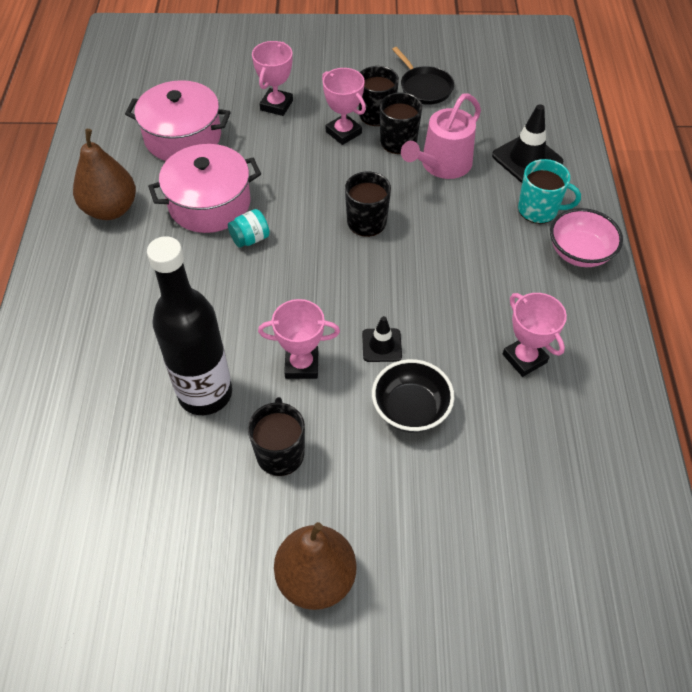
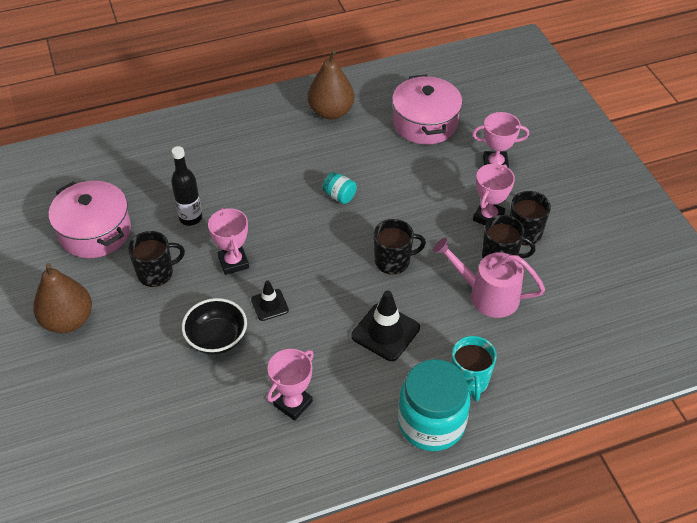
camera: 70 degrees right, 5 degrees down
(205, 394) = (190, 218): black bottle -> black bottle, size x0.58
(209, 203) = (363, 161): pink pot -> pink pot (95, 231)
(424, 87) = (583, 257): black pan -> none
(527, 159) = (532, 358): black traffic cone -> black traffic cone (385, 332)
(579, 252) = (431, 423): pink bowl -> turquoise jar

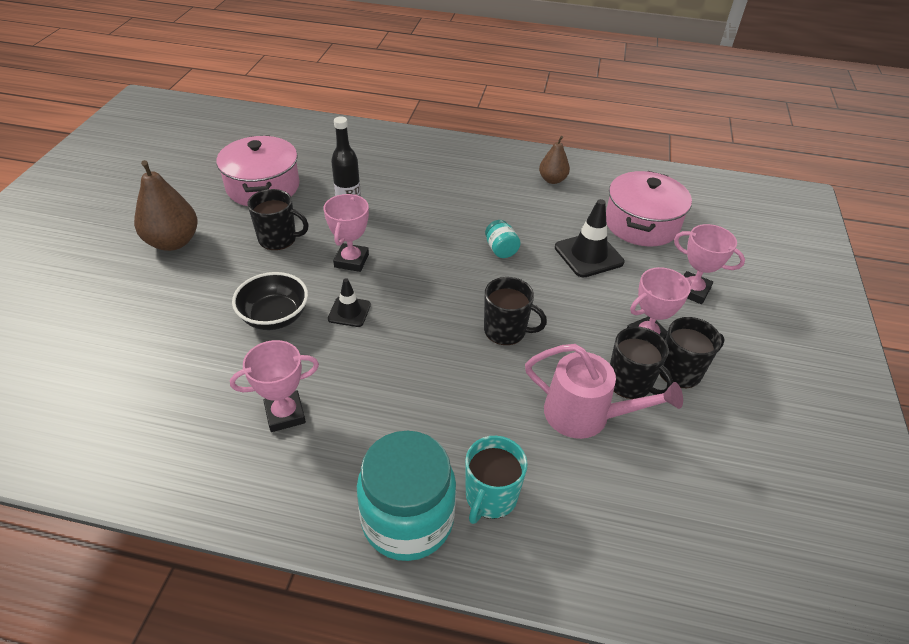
camera: 30 degrees right, 5 degrees down
(331, 112) = (552, 180): brown pear -> brown pear, size x0.60
(385, 332) = (439, 394): black traffic cone -> black traffic cone (588, 255)
(488, 295) = (585, 415): pink watering can -> pink watering can turned 150 degrees clockwise

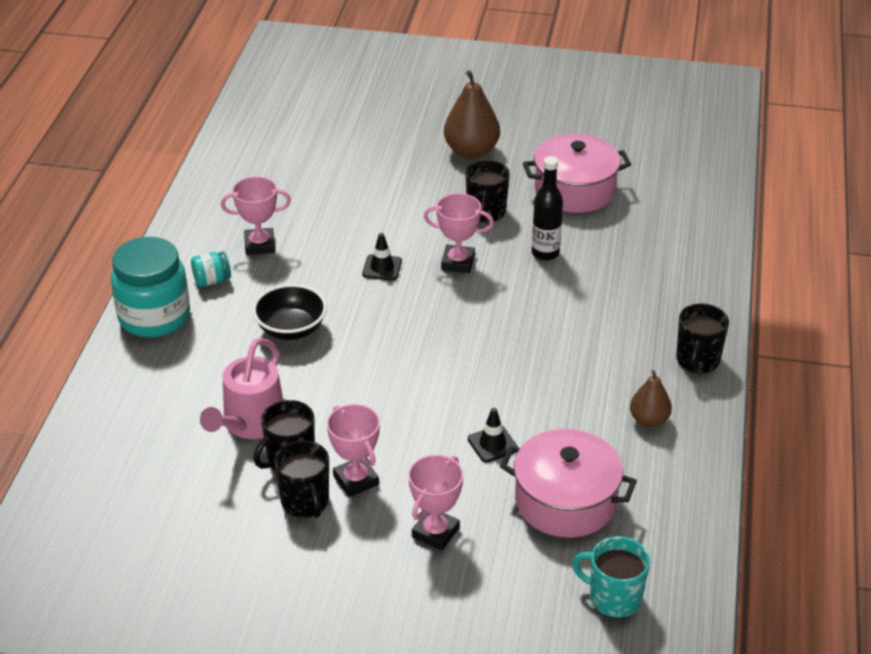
camera: 90 degrees right, 5 degrees down
(275, 317) = (372, 225): black bowl -> black bowl (291, 329)
(285, 414) = (259, 245): pink trophy -> pink trophy turned 75 degrees counterclockwise
(490, 497) = (169, 361): turquoise mug -> turquoise mug (614, 598)
(501, 250) = (491, 370): turquoise jar -> turquoise jar (212, 280)
(506, 330) = (361, 372): black mug -> black mug (697, 360)
(588, 255) = (492, 444): black traffic cone -> black traffic cone, size x0.60

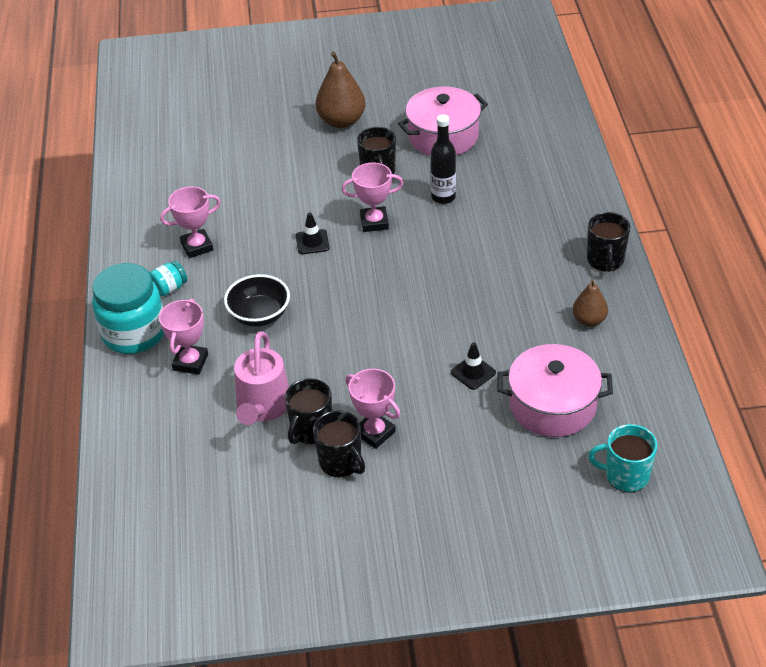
camera: 15 degrees left, 5 degrees up
(435, 532) = (460, 460): pink trophy -> pink trophy (190, 362)

